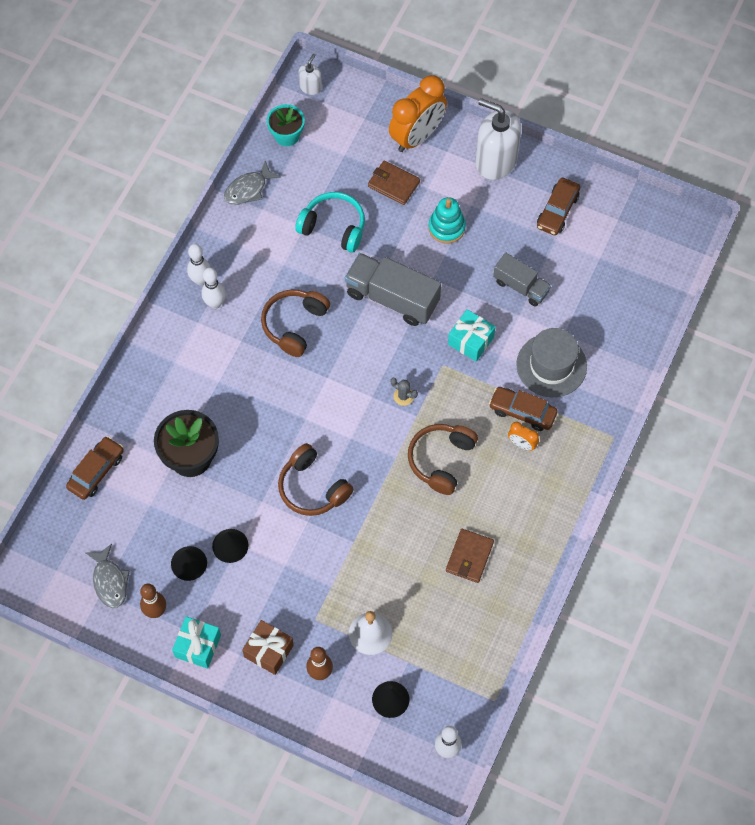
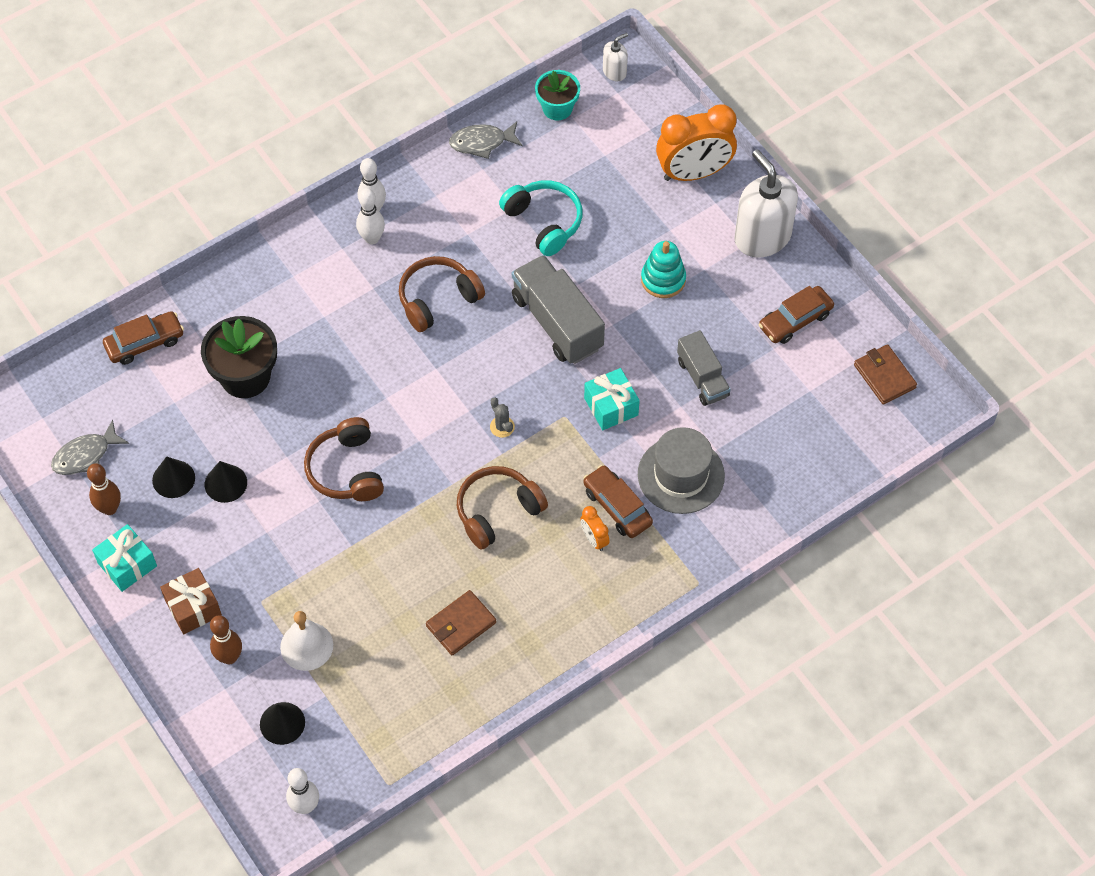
camera: 30 degrees right, 5 degrees down
(110, 581) = (85, 455): grey fish -> grey fish turned 45 degrees clockwise
(393, 184) = (636, 209): brown wallet -> brown wallet (884, 376)

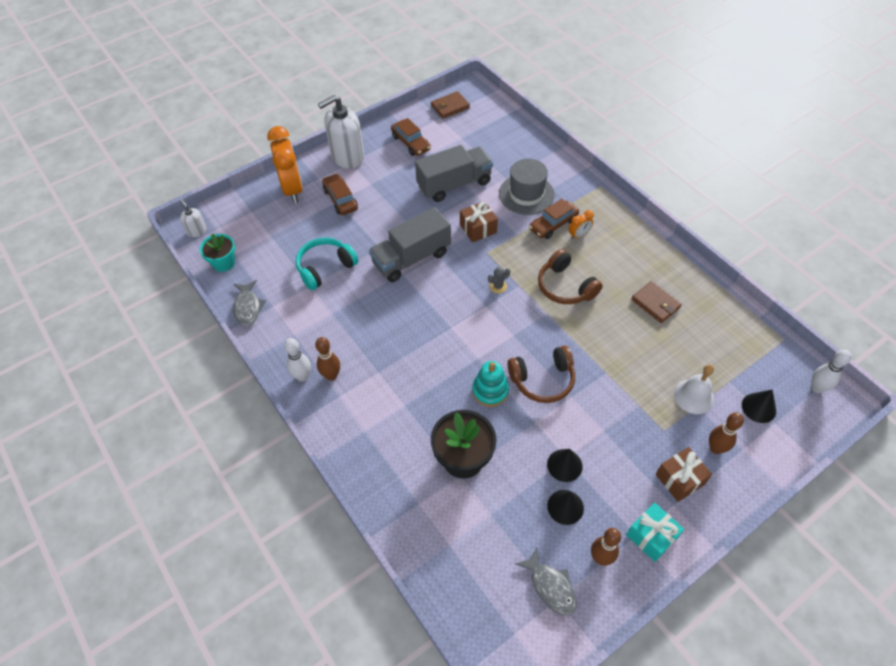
camera: 90 degrees left, 5 degrees down
(145, 343) = (431, 546): brown car -> brown car (340, 199)
(372, 238) = (331, 375): white bowling pin -> brown bowling pin
(437, 299) = (390, 329): brown headphones -> none
(611, 406) = (478, 228): turquoise gift -> brown gift
(663, 279) = (378, 204): turquoise stacking toy -> turquoise stacking toy (490, 391)
(702, 378) = (454, 184): grey truck -> grey truck, size x1.63

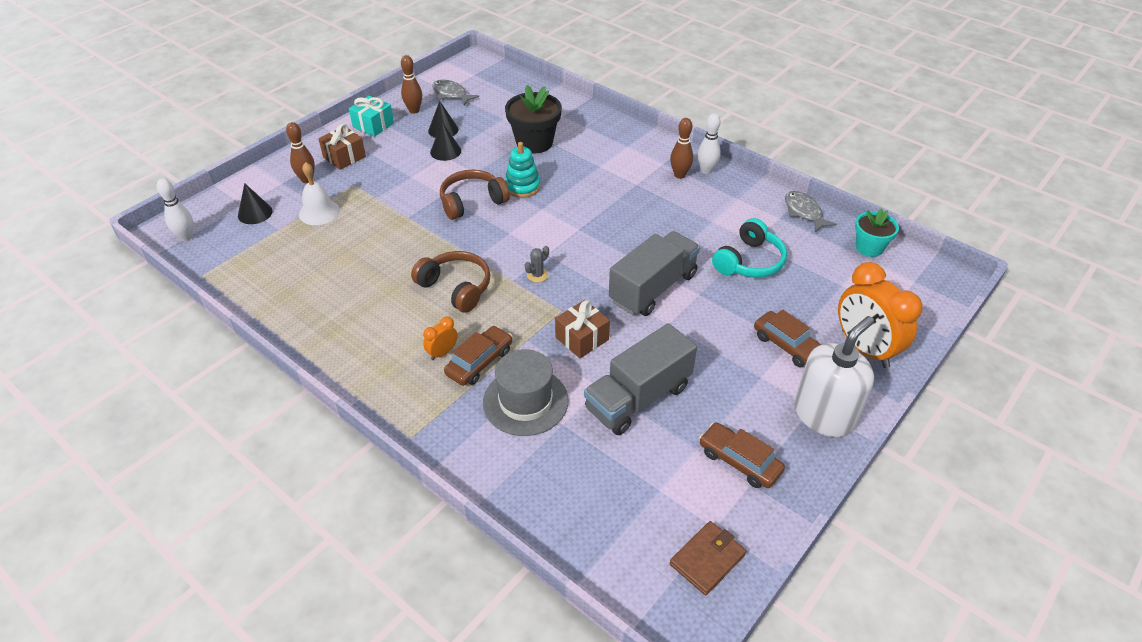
camera: 165 degrees right, 10 degrees down
(197, 231) = (935, 275): white soap dispenser -> none
(655, 304) = (346, 287): brown wallet -> none

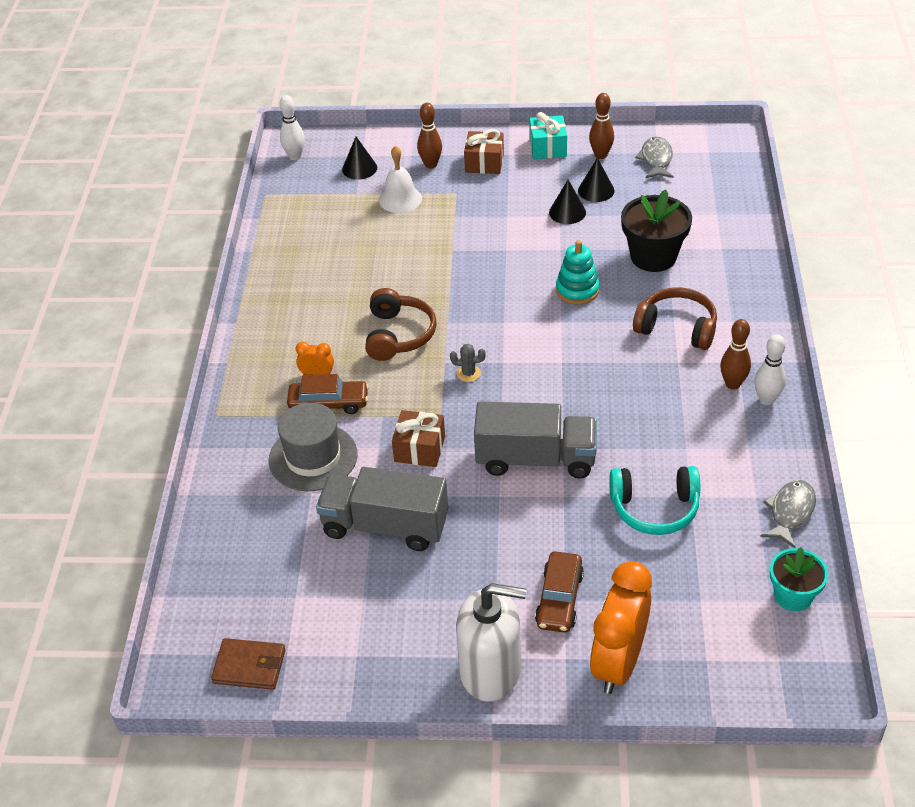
camera: 55 degrees right, 0 degrees up
(472, 202) = (517, 273): brown headphones -> brown headphones (677, 328)
(739, 461) = (375, 635): brown car -> none

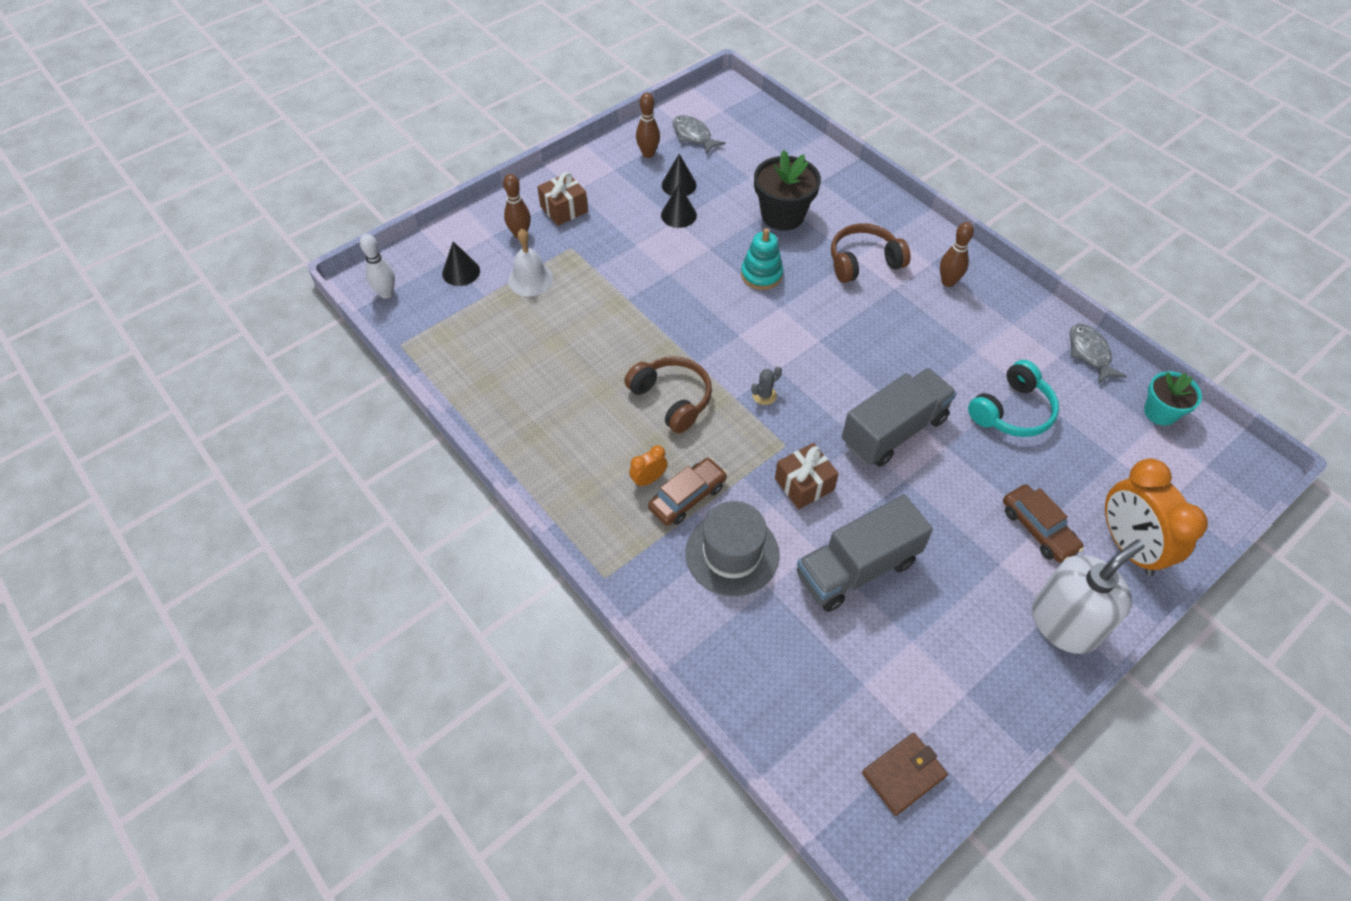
camera: 45 degrees left, 10 degrees up
(548, 148) = (600, 169): turquoise gift -> none
(766, 400) = (981, 280): white bowling pin -> none

